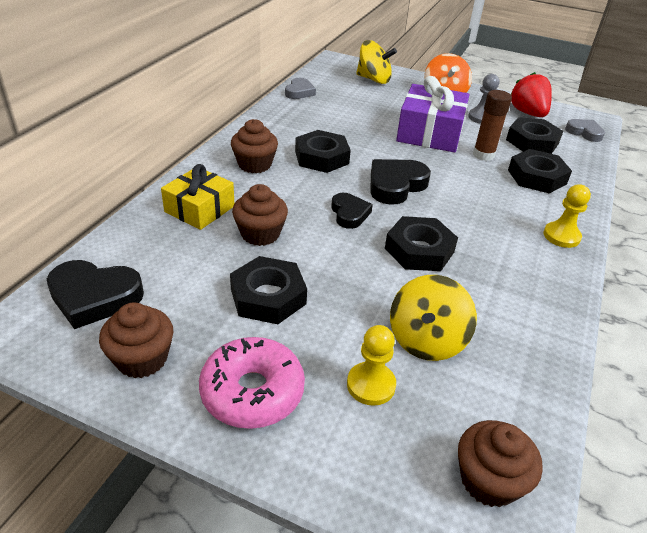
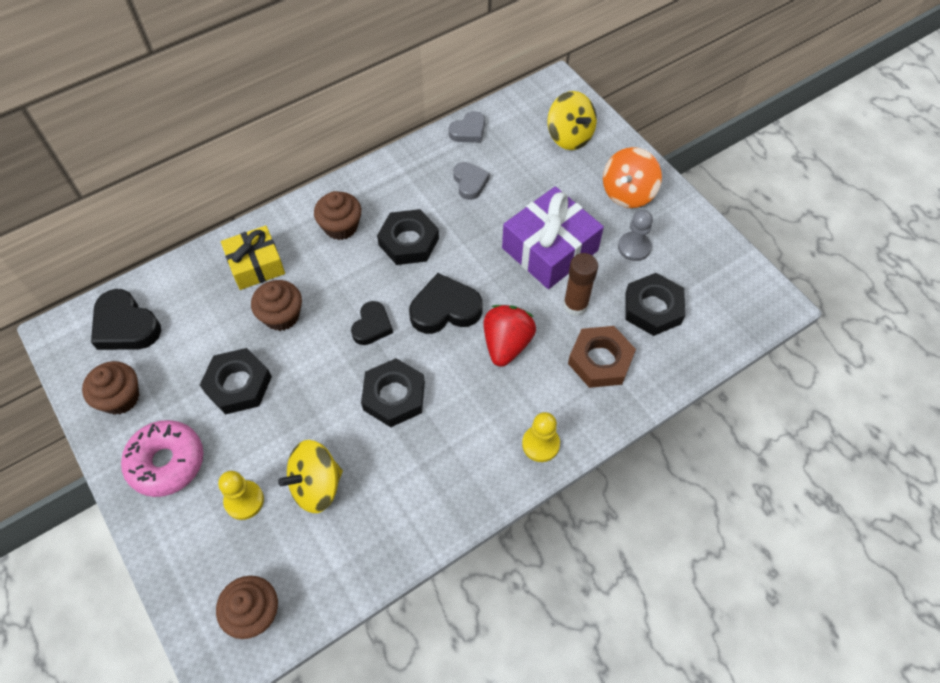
camera: 35 degrees right, 20 degrees up
(528, 113) = (699, 261): red strawberry -> red strawberry (506, 344)
(536, 177) = (600, 360): black nut -> brown nut
(584, 133) = (734, 320): grey heart -> grey heart (470, 182)

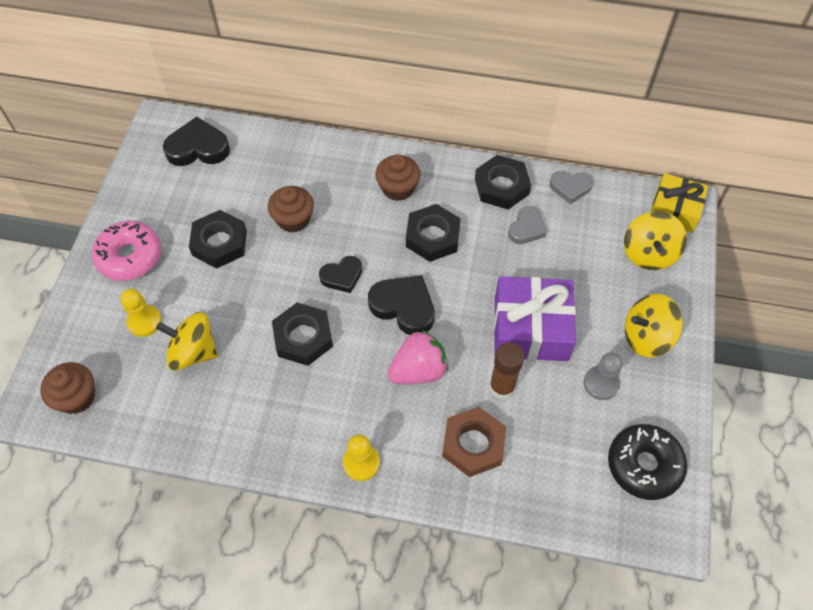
camera: 45 degrees right, 0 degrees up
(120, 398) = (148, 192): brown cupcake -> none
(125, 326) = (198, 148): black heart -> black heart turned 90 degrees clockwise
(256, 265) = (314, 171): yellow gift -> yellow gift (674, 210)
(506, 344) = (418, 370): red strawberry -> pink strawberry
(628, 193) = (646, 337): orange spinning top -> yellow spinning top
(653, 308) = (560, 443): black nut -> black nut (501, 186)
(715, 276) = (644, 465): none -> black donut

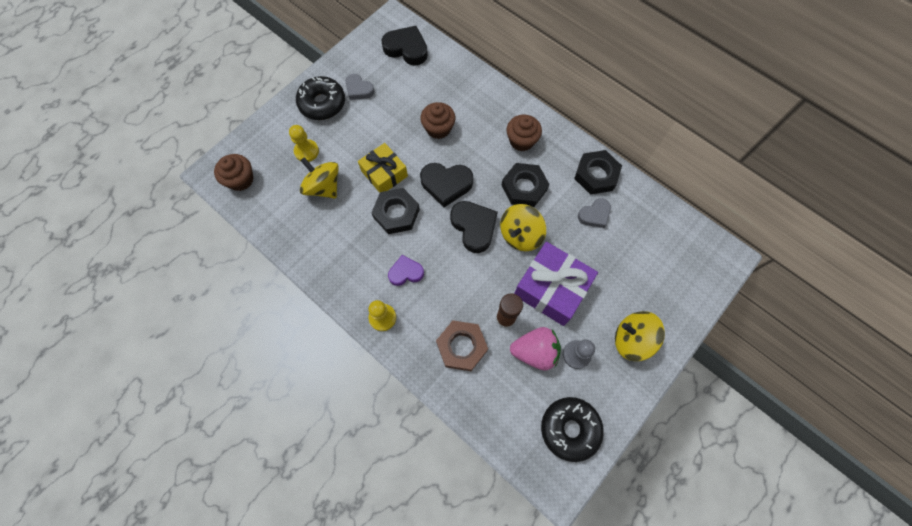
camera: 30 degrees right, 10 degrees up
(130, 256) = (322, 103): pink donut -> black donut
(219, 243) = (382, 122): black nut -> none
(342, 276) = (446, 184): black heart -> black heart, size x1.58
(356, 397) = (406, 272): none -> purple heart
(418, 370) = (456, 276): pink strawberry -> pink strawberry (535, 351)
(570, 188) = (646, 201): grey heart -> grey heart (359, 89)
(648, 253) = (674, 280): yellow spinning top -> yellow spinning top (520, 235)
(674, 210) = (716, 257): yellow gift -> yellow gift (384, 173)

